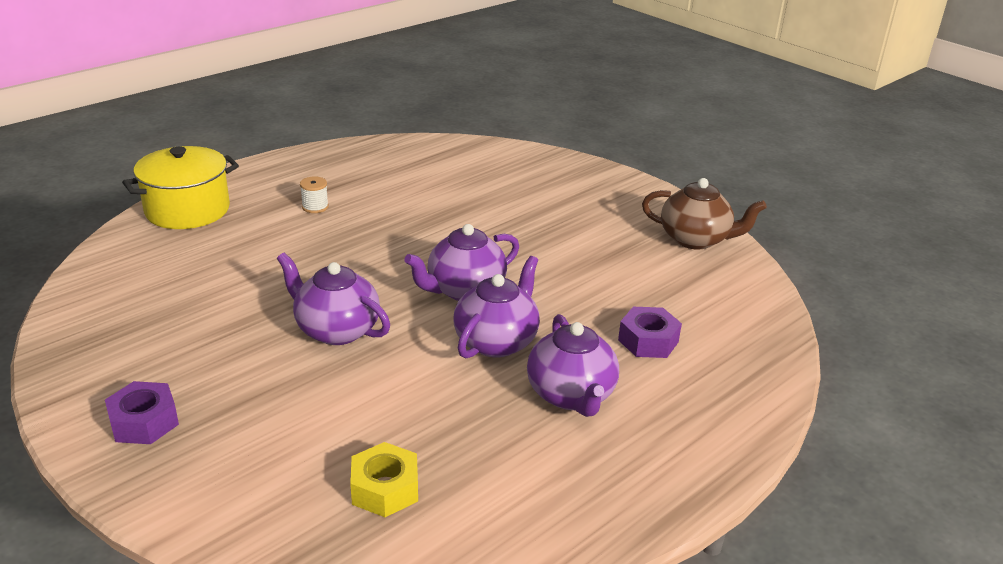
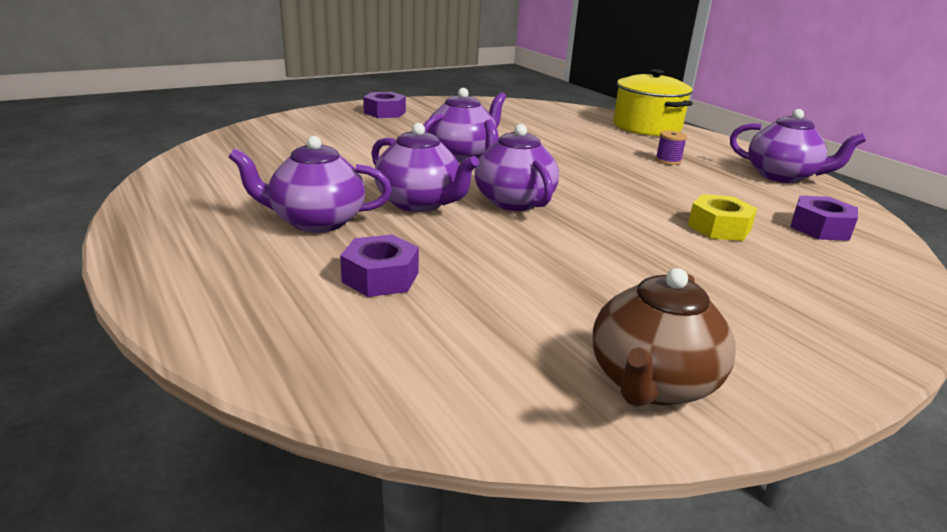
camera: 100 degrees right, 5 degrees down
(315, 207) = (668, 160): white spool -> purple spool
(341, 159) = (782, 176): none -> purple teapot
(385, 489) = (269, 153): yellow nut -> yellow nut (719, 228)
(455, 162) = (820, 228): none -> purple nut

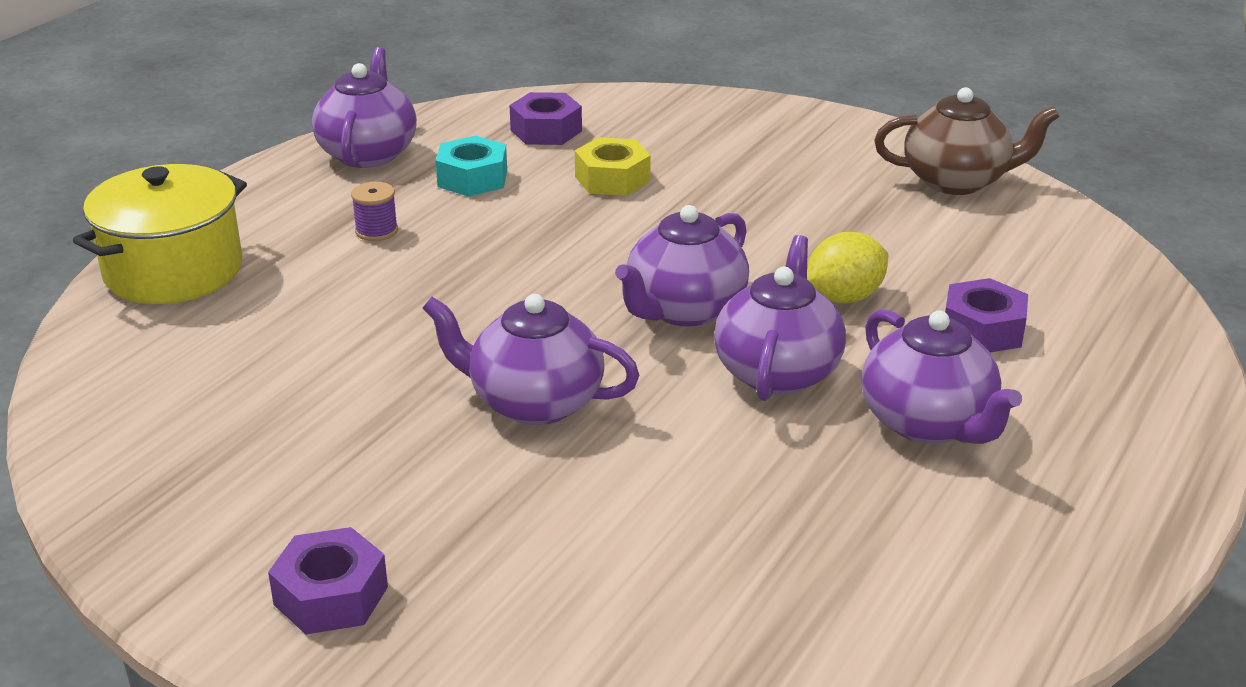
camera: 115 degrees left, 5 degrees up
(478, 247) = (844, 297): none -> yellow lemon
(734, 192) = (472, 178): none -> turquoise nut

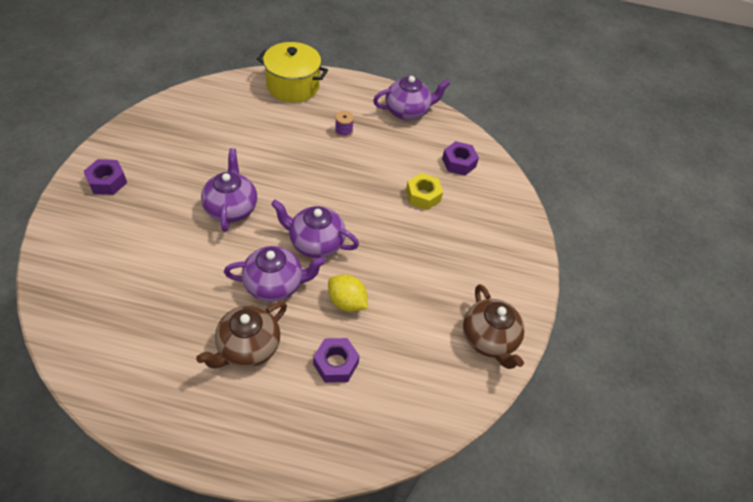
camera: 65 degrees right, 20 degrees up
(472, 178) = (401, 149): turquoise nut -> none
(928, 423) = (248, 347): purple teapot -> brown teapot

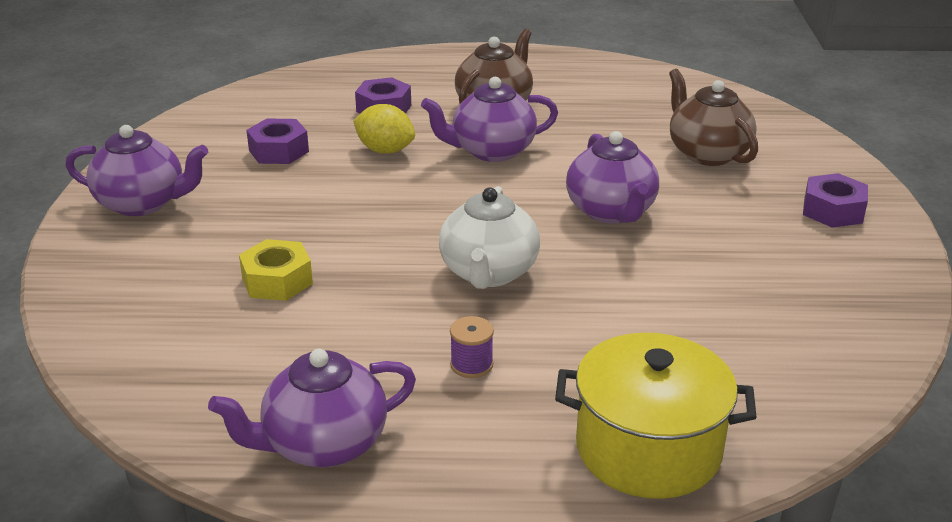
camera: 175 degrees right, 20 degrees down
(315, 243) = (454, 195): purple teapot -> purple teapot (143, 203)
(318, 178) = (488, 273): none -> white teapot
(458, 163) = (195, 350): purple nut -> purple nut (279, 151)
(489, 339) = (180, 147): brown teapot -> brown teapot (707, 153)

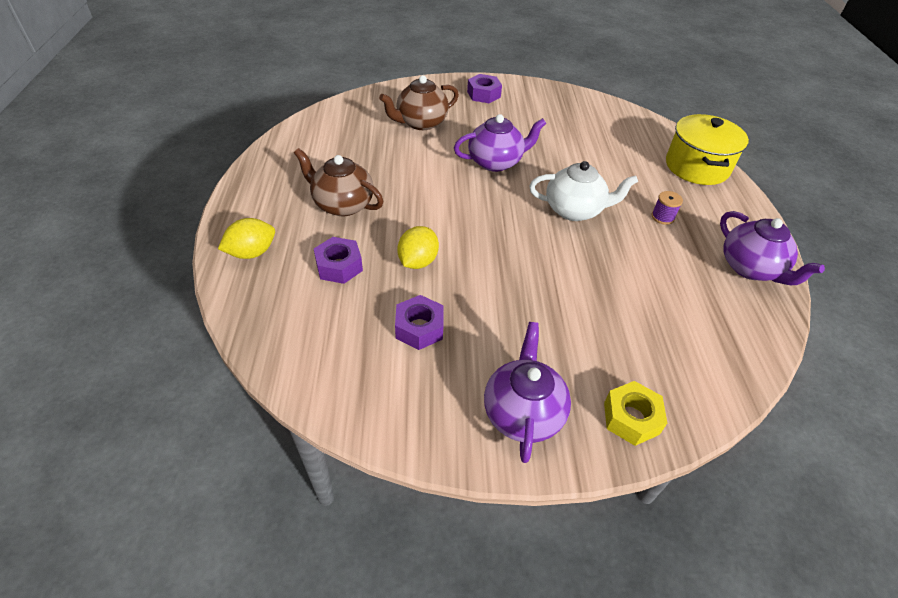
camera: 95 degrees left, 15 degrees up
(277, 281) = (612, 305): yellow nut -> yellow nut (631, 418)
(411, 67) = (252, 253): none -> yellow lemon
(491, 151) = (418, 207): purple teapot -> none

